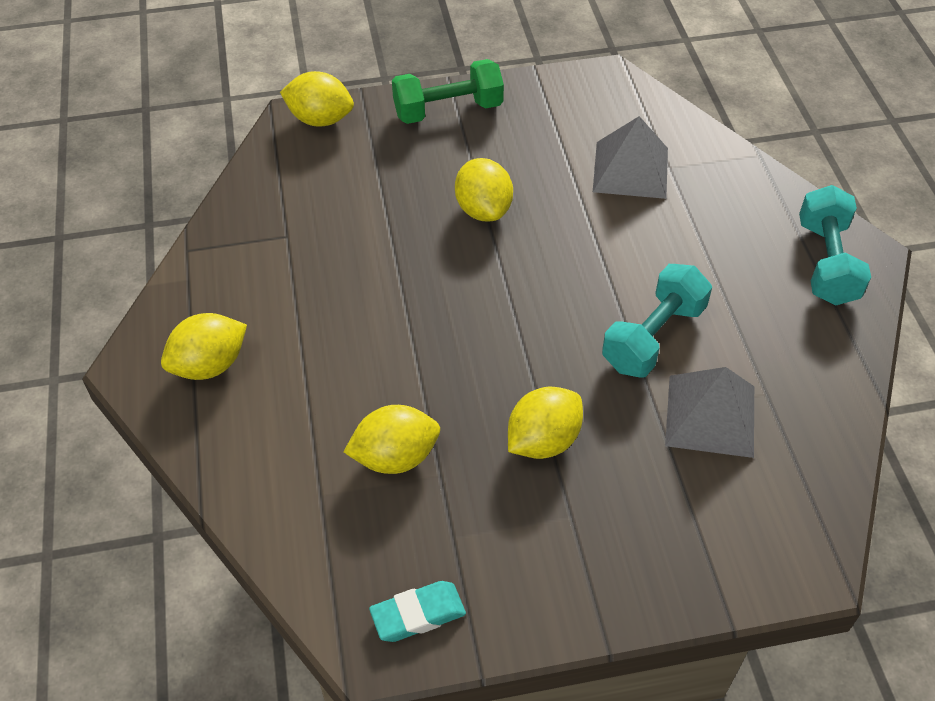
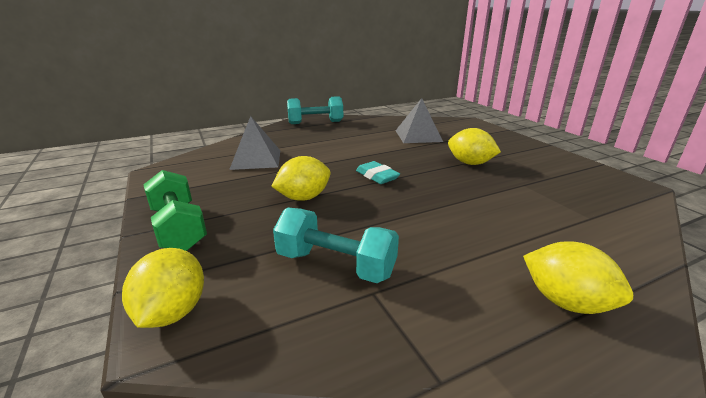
camera: 105 degrees left, 25 degrees down
(395, 457) = (531, 198): yellow lemon -> none
(418, 614) = (604, 179): turquoise eraser -> turquoise eraser (377, 176)
(653, 337) = (382, 147): turquoise dumbbell -> turquoise dumbbell (336, 265)

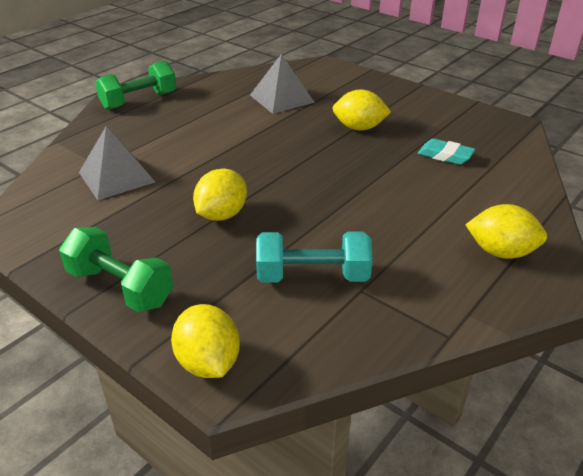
camera: 25 degrees left, 10 degrees up
(315, 122) = (139, 101): turquoise dumbbell -> green dumbbell
(377, 176) = (277, 168): turquoise eraser -> turquoise eraser (445, 156)

